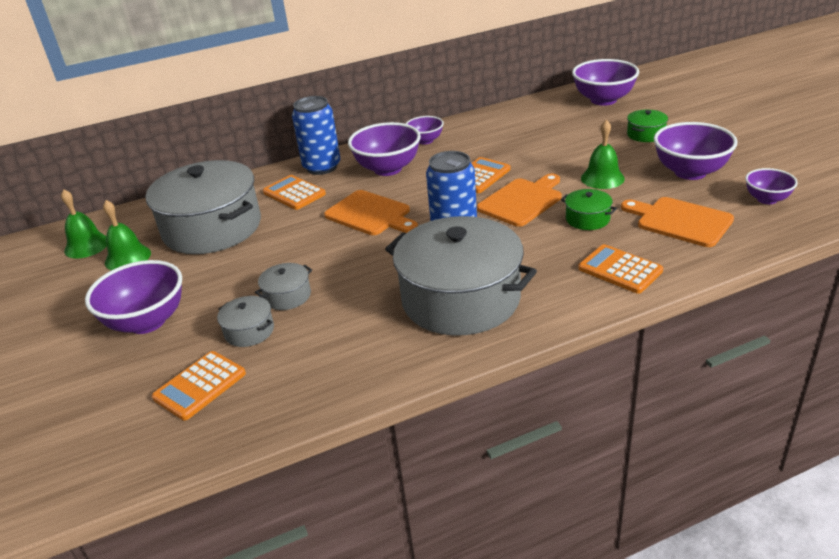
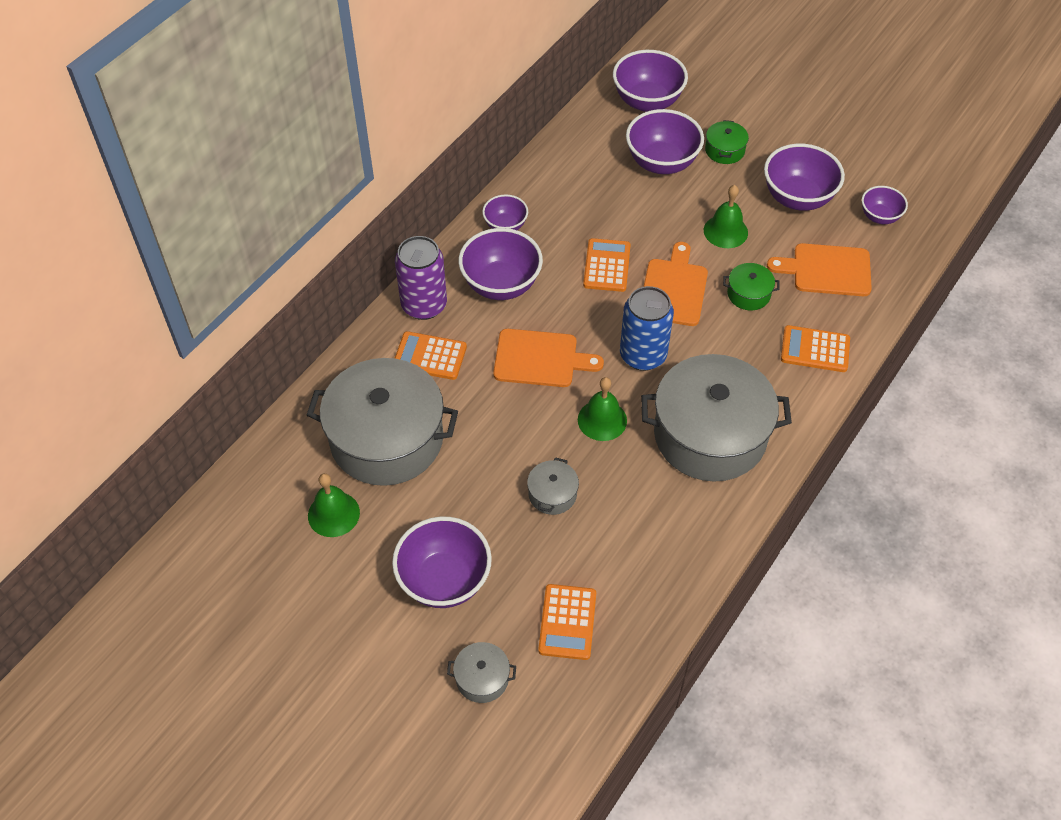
camera: 35 degrees left, 20 degrees up
(87, 246) = (265, 517): green bell -> green bell (602, 420)
(249, 331) = (555, 548): grey pot -> grey pot (482, 678)
(322, 167) = (424, 305): blue can -> purple can
(583, 131) = (661, 162): none -> purple bowl

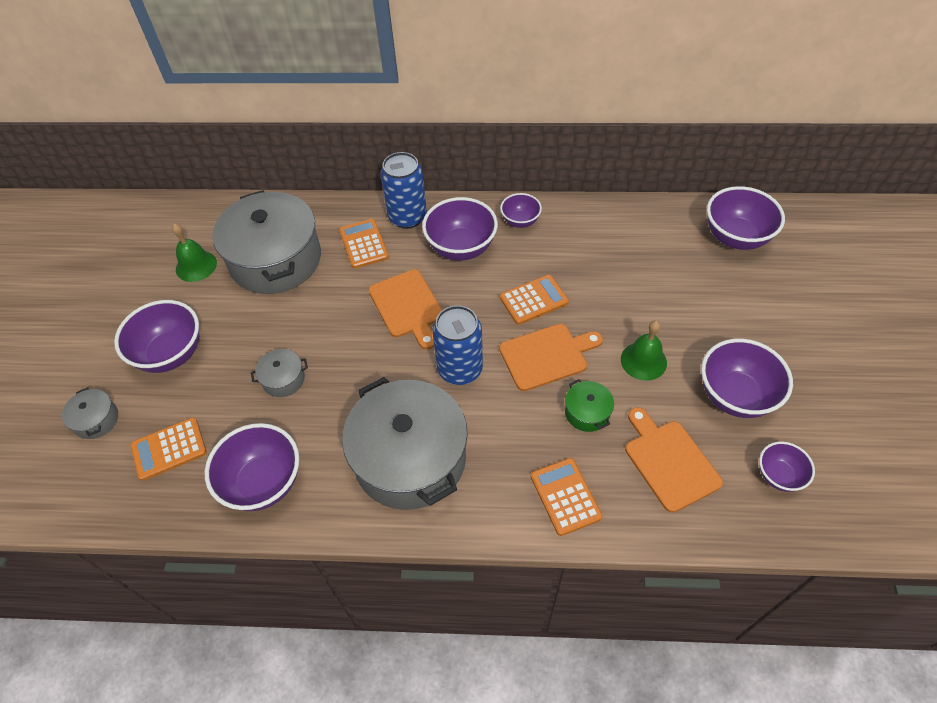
camera: 60 degrees right, 0 degrees up
(424, 305) = (407, 217): purple can -> blue can
(602, 420) = (375, 375): green bell -> none
(661, 162) = (677, 280): purple bowl -> purple bowl (263, 482)
(724, 150) = (736, 315): green pot -> none

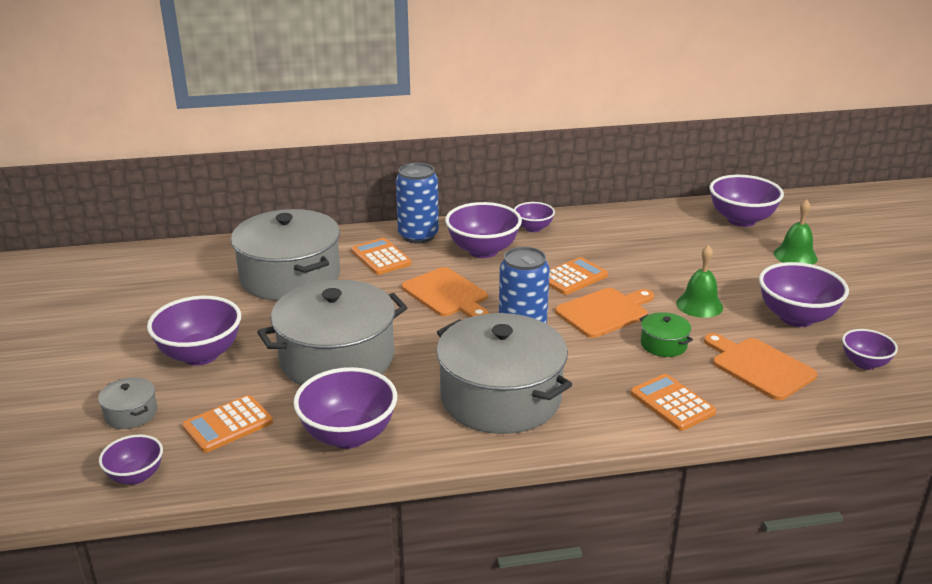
camera: 15 degrees left, 25 degrees down
(80, 498) = (136, 476): none -> purple bowl
(196, 266) = (202, 289): green bell -> green bell (795, 256)
(283, 379) = (337, 358): grey pot -> grey pot, size x2.41

